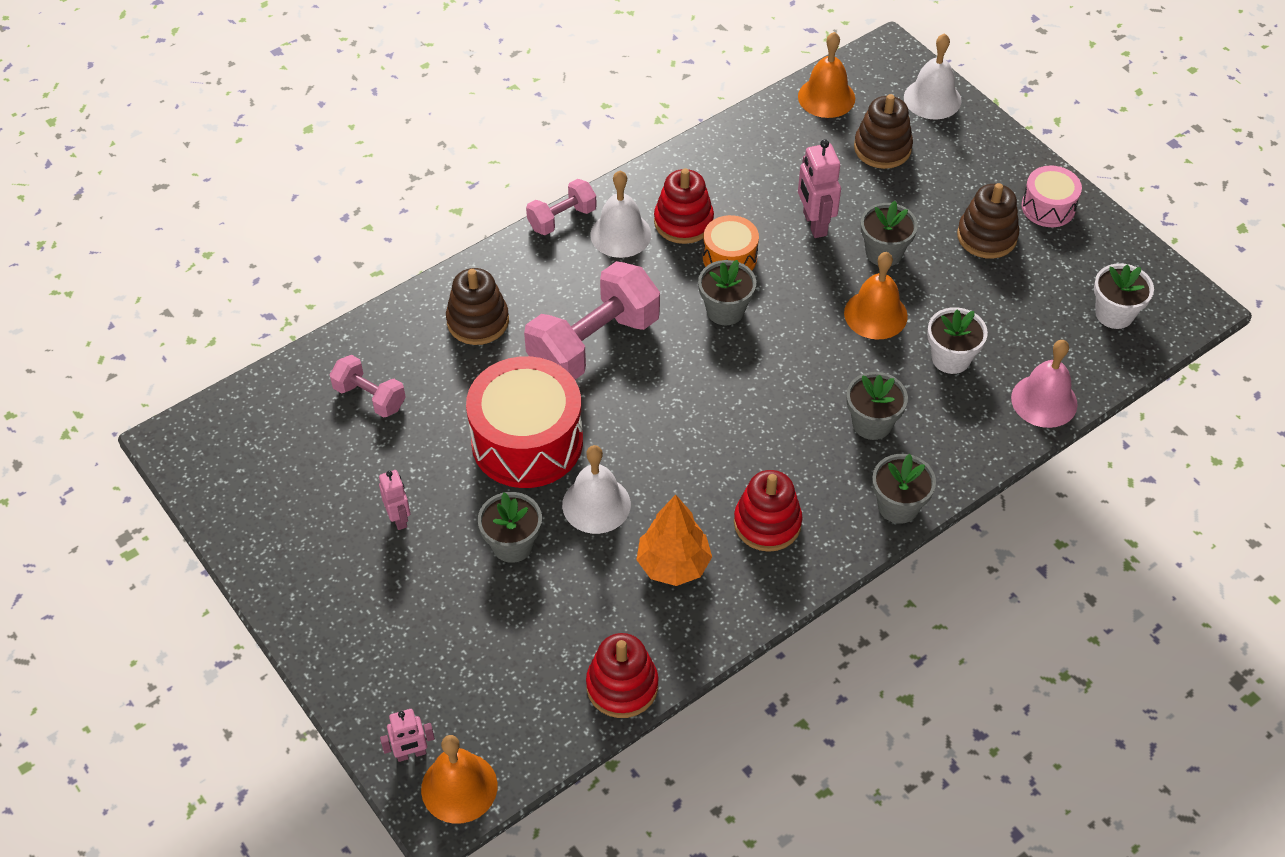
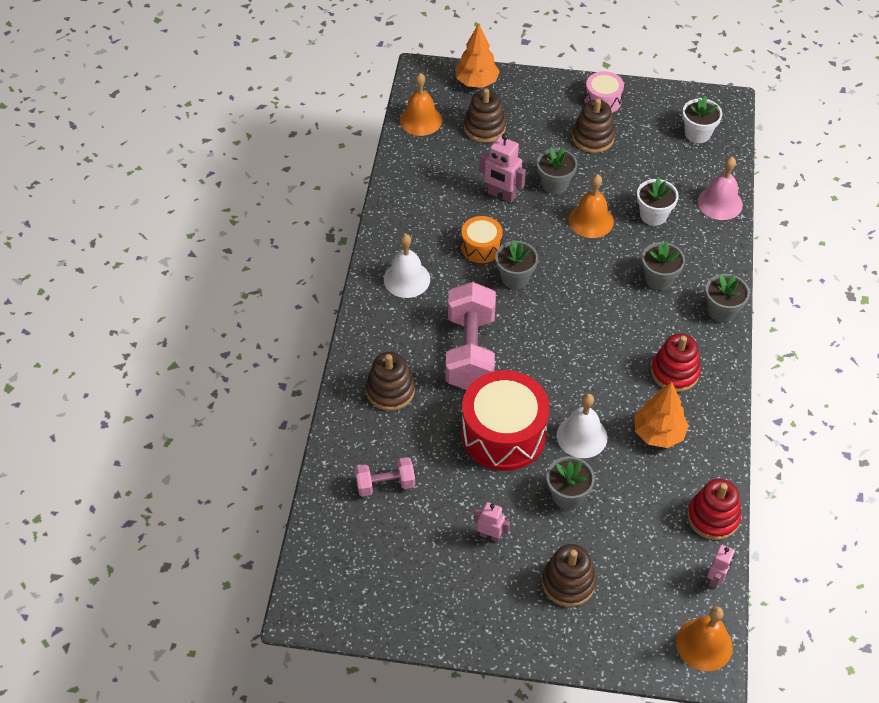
camera: 45 degrees left, 0 degrees up
(411, 754) = (659, 651): pink robot -> pink robot (716, 579)
(412, 619) = (568, 582): none -> brown stacking toy
(562, 219) = (362, 295): pink dumbbell -> none
(683, 222) = (432, 246): red stacking toy -> none
(932, 99) = (476, 82): white bell -> orange tree

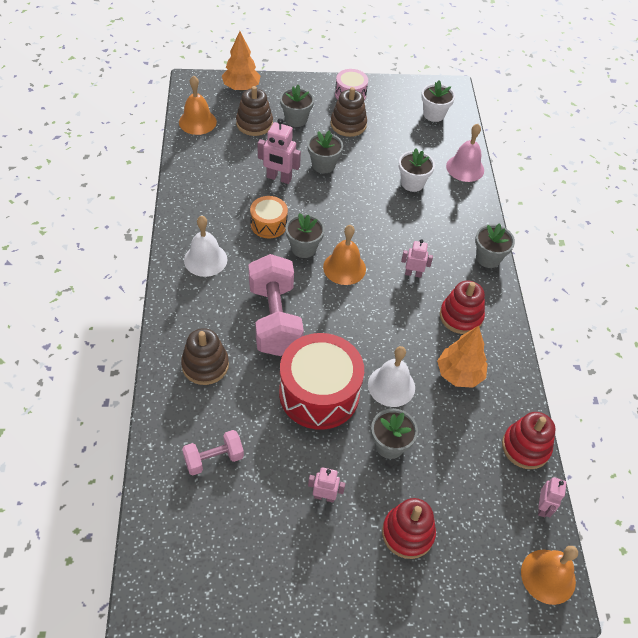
camera: 15 degrees left, 0 degrees up
(568, 582) = (407, 533): brown stacking toy -> red stacking toy
(591, 220) = (360, 192): orange bell -> orange bell (344, 268)
(631, 319) = (413, 274): none -> pink robot
(659, 279) = (429, 236): grey flower pot -> grey flower pot (296, 119)

